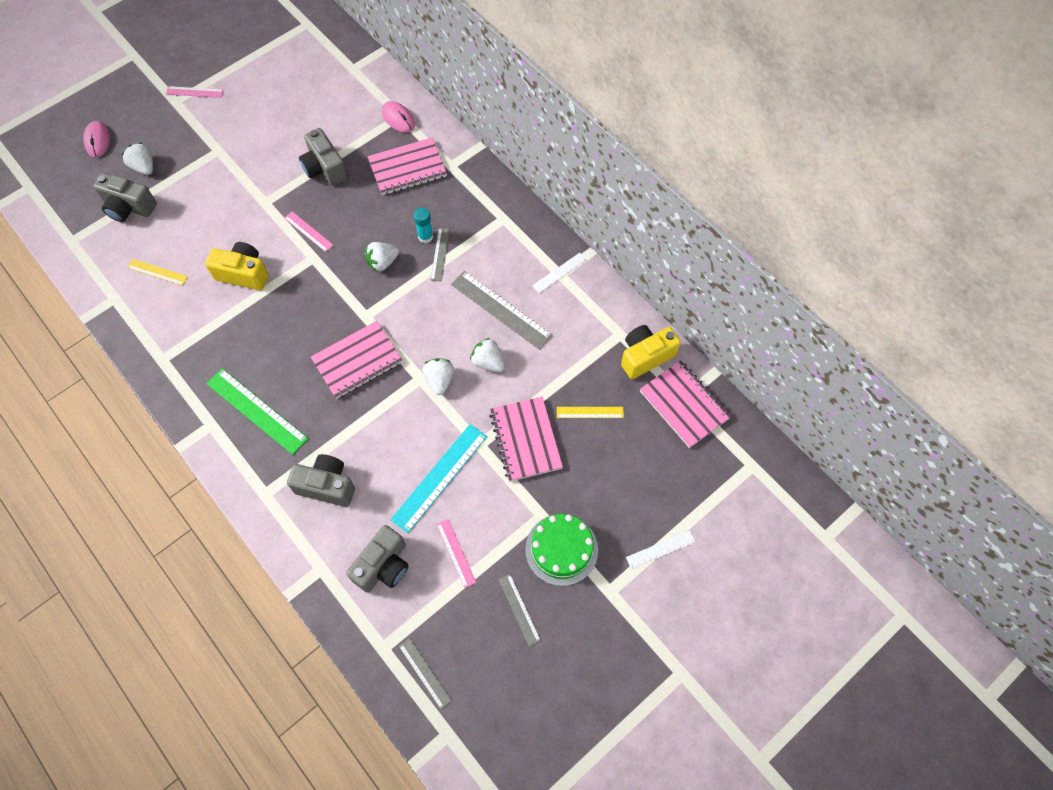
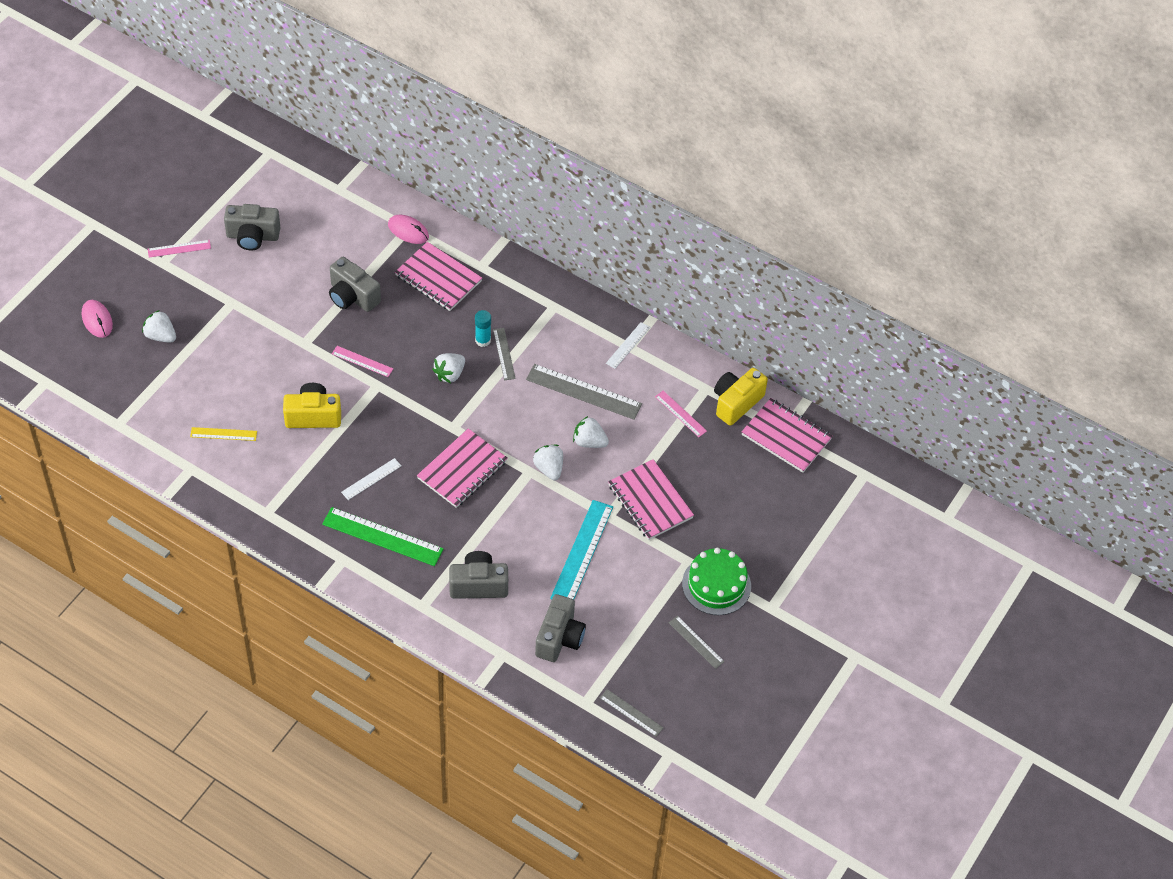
camera: 20 degrees left, 10 degrees down
(129, 207) = (164, 379): grey camera -> grey camera (253, 236)
(407, 168) = (438, 278): pink notebook -> pink notebook turned 75 degrees clockwise
(456, 553) = (622, 611): pink ruler -> pink ruler (680, 414)
(590, 412) = (701, 463): yellow ruler -> none
(660, 549) = (805, 563): white ruler -> white ruler (371, 479)

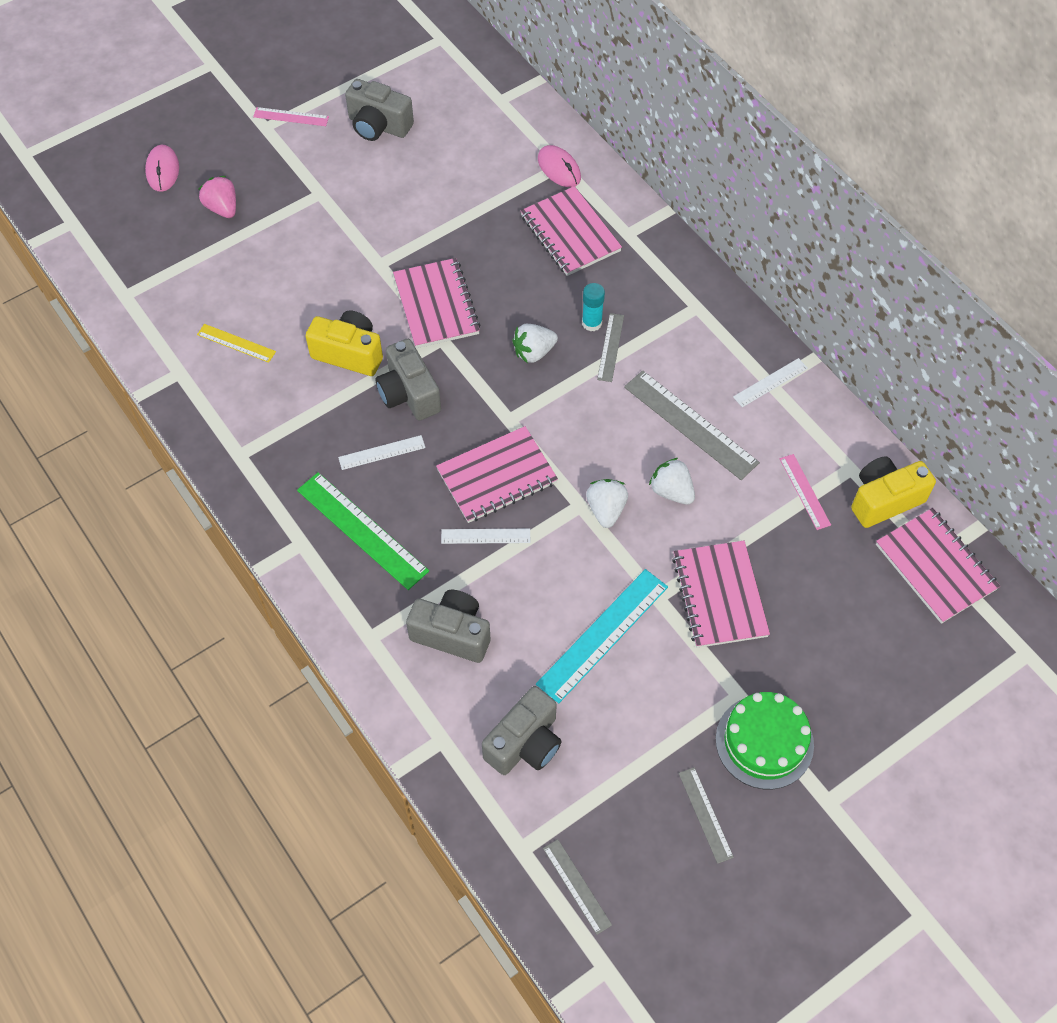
camera: 25 degrees right, 5 degrees up
(160, 336) = (222, 208): white strawberry -> pink strawberry
(352, 296) = (460, 226): grey camera -> grey camera (409, 394)
(362, 361) = (436, 305): pink ruler -> pink notebook
(472, 513) = (485, 536): none -> white ruler

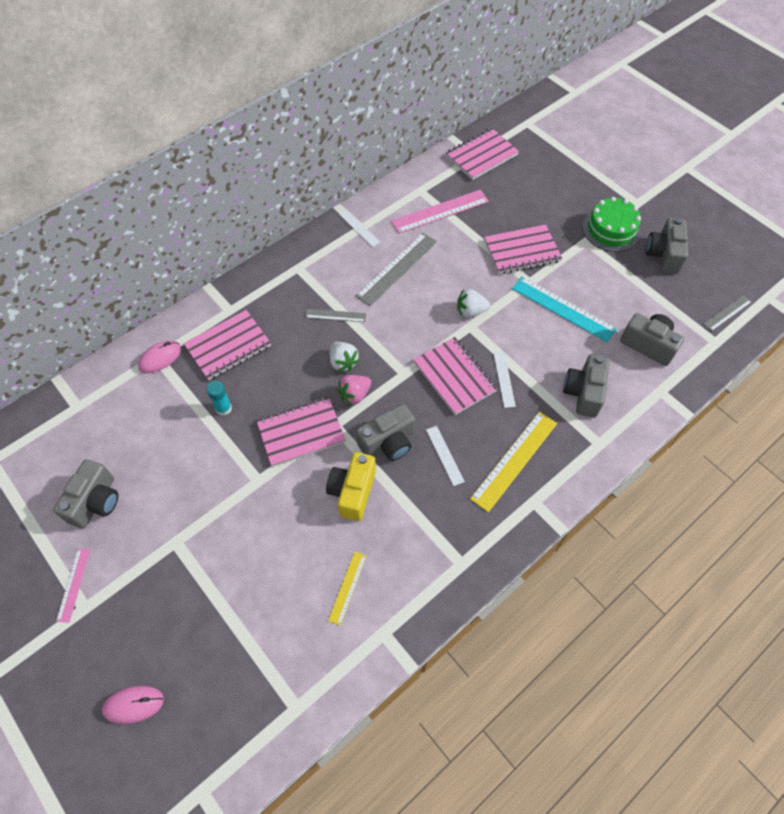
camera: 95 degrees left, 0 degrees up
(222, 208) = (188, 631): pink strawberry -> pink strawberry (354, 395)
(362, 530) = (514, 460): green ruler -> yellow ruler
(591, 323) = (314, 328): turquoise glue stick -> turquoise glue stick (223, 408)
(671, 491) = (450, 277): white strawberry -> none
(705, 814) = (663, 255): grey ruler -> grey camera
(805, 491) = (440, 211): pink ruler -> pink ruler, size x1.83
(884, 500) = (440, 176): yellow camera -> none

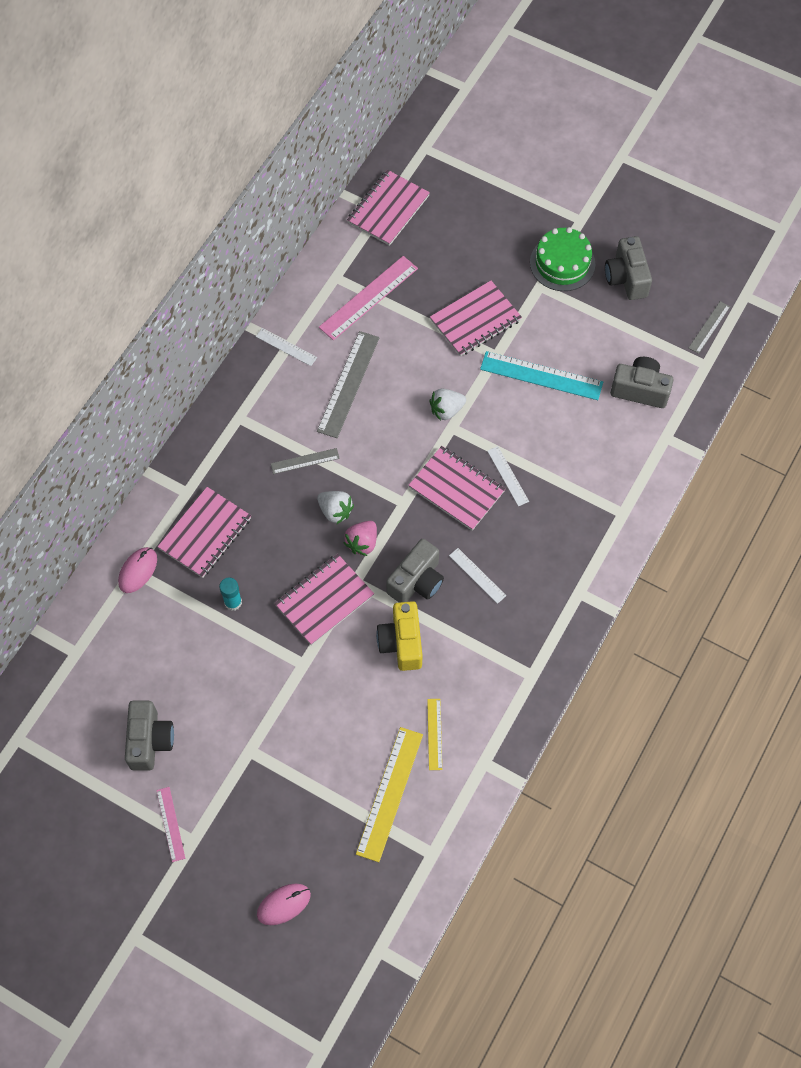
camera: 20 degrees left, 5 degrees up
(514, 460) = (547, 557): yellow ruler -> yellow ruler (390, 793)
(583, 393) = (591, 464): grey camera -> none

